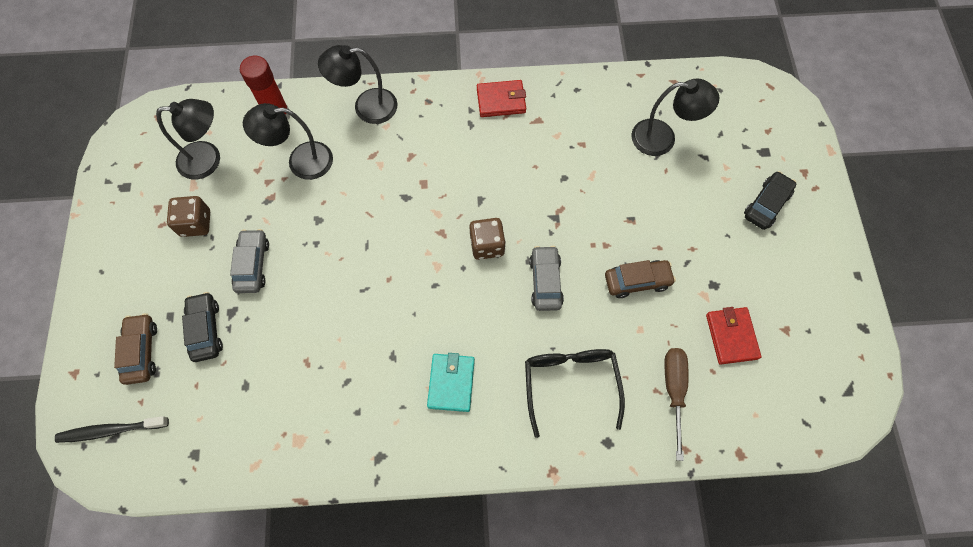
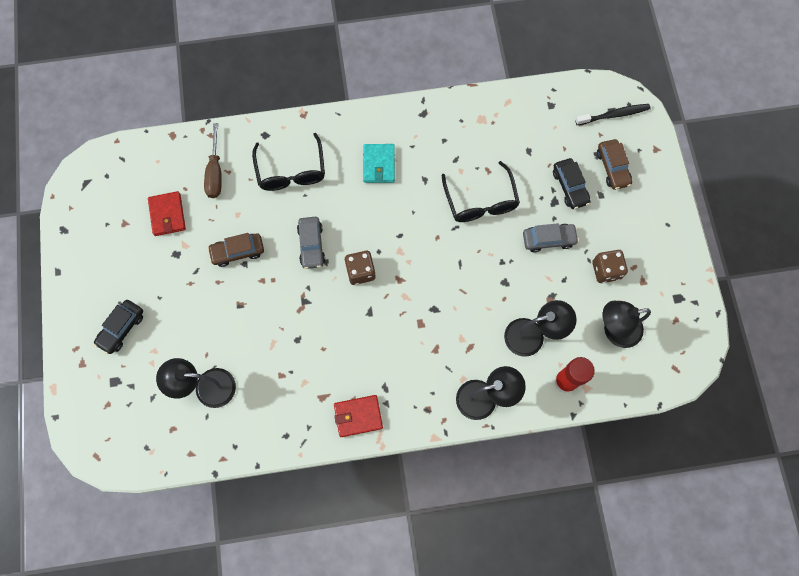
camera: 175 degrees right, 5 degrees up
(252, 265) = (548, 239): grey car -> grey car turned 90 degrees counterclockwise
(325, 321) = (480, 201): none -> black glasses

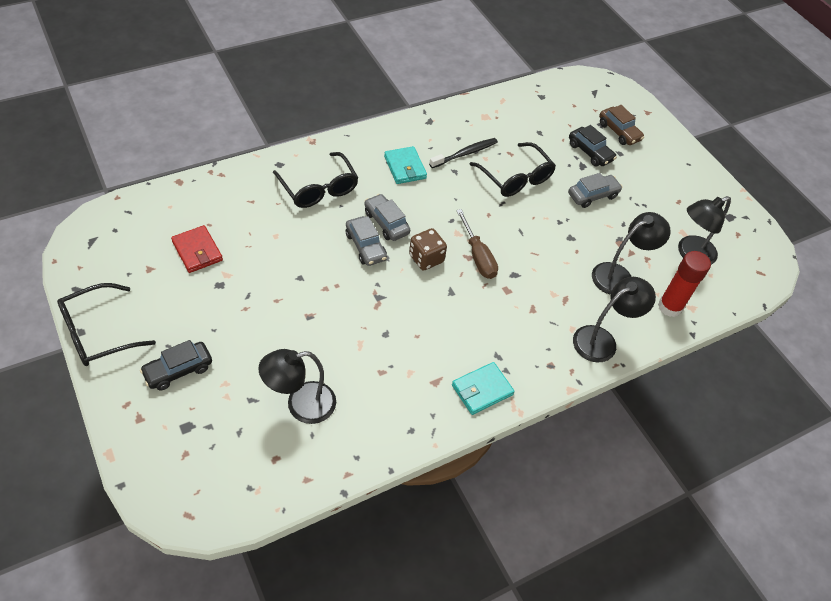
camera: 25 degrees left, 20 degrees down
(70, 276) = (98, 333): none -> black glasses
(121, 328) = (178, 370): black car -> black car turned 45 degrees clockwise
(215, 172) = (238, 204): brown screwdriver -> brown screwdriver (478, 256)
(237, 252) = (288, 268): brown car -> none
(339, 224) = (386, 223): none -> grey car
(358, 416) = (482, 390): red wallet -> turquoise wallet
(606, 270) = (656, 209): brown dice -> none
(614, 115) = (599, 94): black toothbrush -> black toothbrush (465, 153)

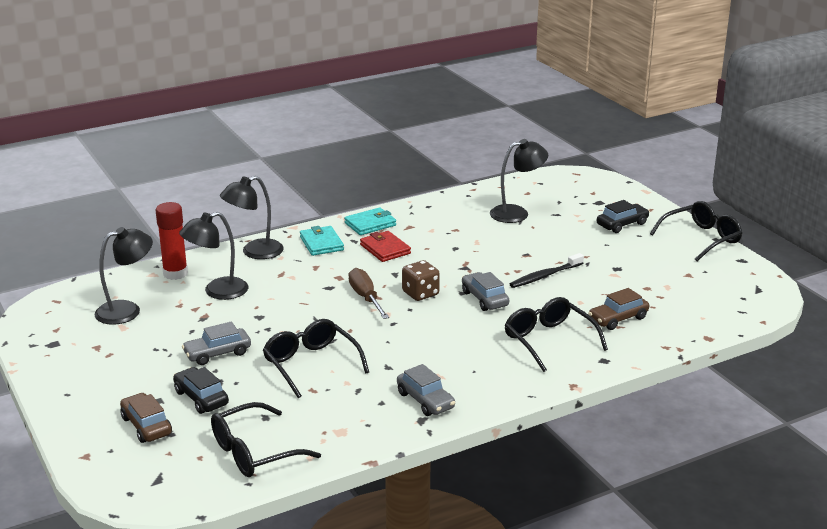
camera: 175 degrees left, 25 degrees down
(197, 251) = (651, 287): red wallet -> red wallet (385, 249)
(248, 210) = (618, 319): none -> brown car
(386, 223) = (466, 317): grey car -> grey car (425, 400)
(405, 167) = (450, 366): turquoise wallet -> turquoise wallet (321, 243)
(465, 153) = (373, 385): black toothbrush -> black toothbrush (545, 276)
(539, 106) = (255, 452): none -> black glasses

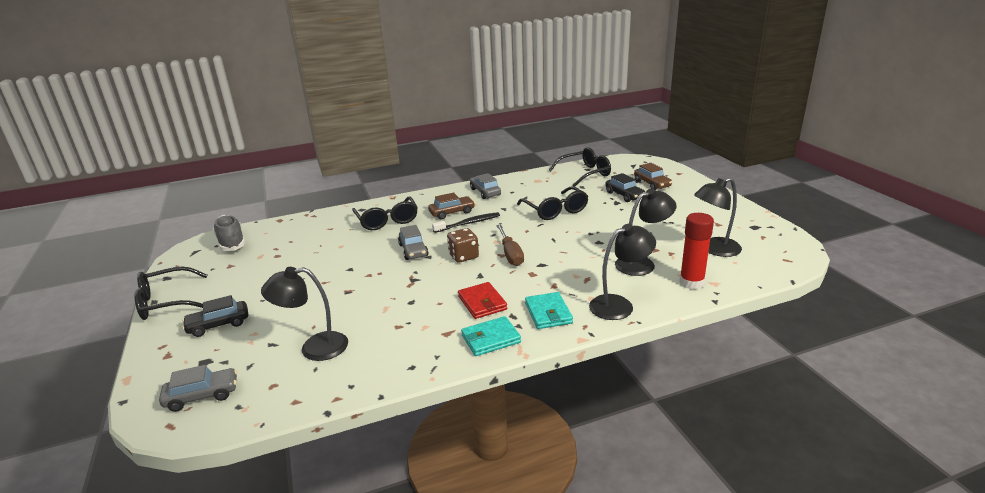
camera: 170 degrees left, 0 degrees up
(217, 353) = (623, 218): grey car -> grey car (202, 395)
(545, 276) = (349, 268): black toothbrush -> black toothbrush (468, 223)
(618, 319) = (325, 233): brown car -> brown car (452, 212)
(729, 303) = (231, 242): none -> grey shoe

